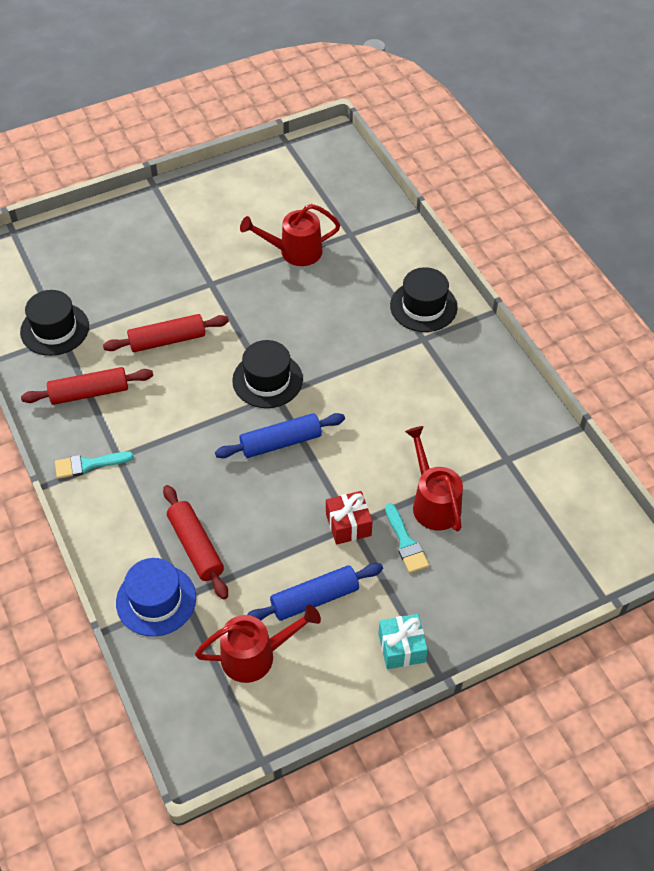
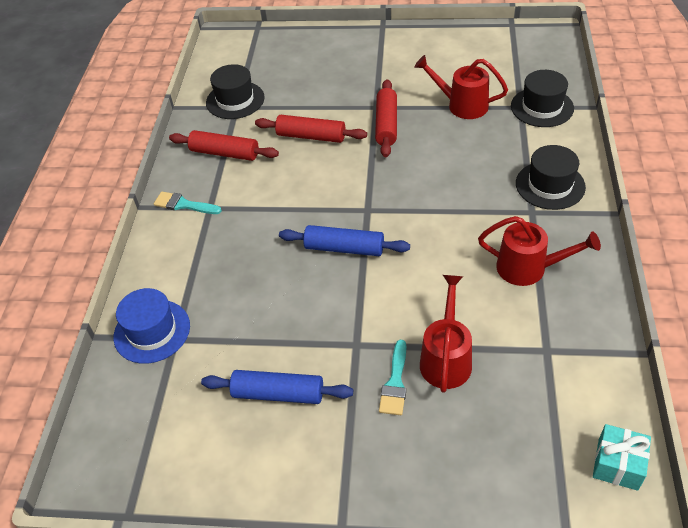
camera: 35 degrees right, 5 degrees down
(196, 546) = (214, 303): red rolling pin -> red rolling pin (386, 124)
(256, 655) = (194, 418): red watering can -> red watering can (529, 268)
(267, 380) = (369, 195): black hat -> black hat (542, 107)
(348, 525) = (353, 342): red gift -> none
(401, 648) = (324, 480): turquoise gift -> turquoise gift (618, 464)

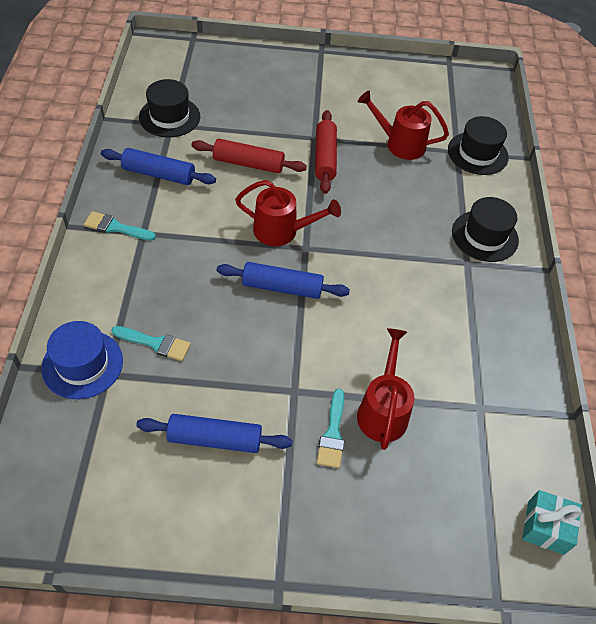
camera: 10 degrees left, 5 degrees up
(221, 308) = (155, 343): none -> turquoise brush
(225, 153) = (159, 174): red rolling pin -> blue rolling pin
(529, 268) = (464, 321): red watering can -> red watering can (282, 231)

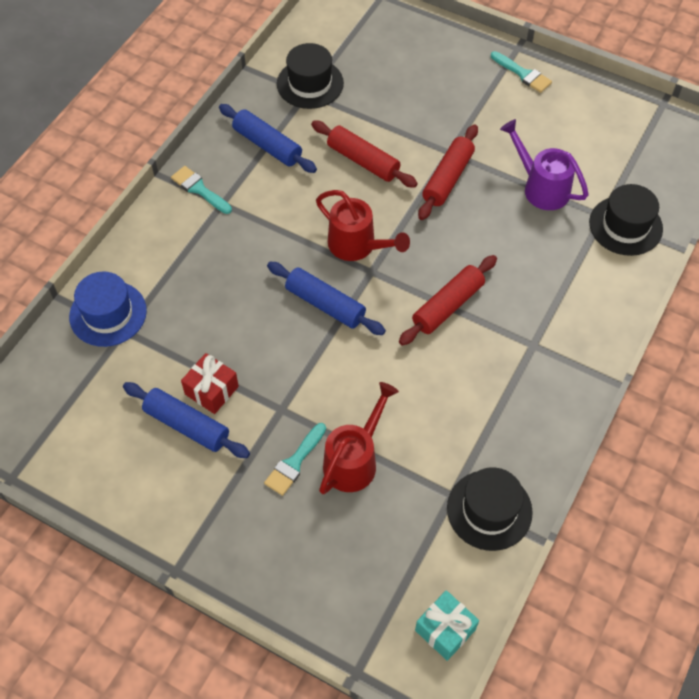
camera: 30 degrees right, 5 degrees up
(155, 343) = (179, 317): turquoise brush -> turquoise brush (523, 74)
(221, 398) = (211, 390): none -> red gift
(383, 255) = (447, 306): none -> red rolling pin
(399, 144) = (540, 187): red watering can -> purple watering can
(484, 236) = (572, 323): black hat -> black hat (489, 510)

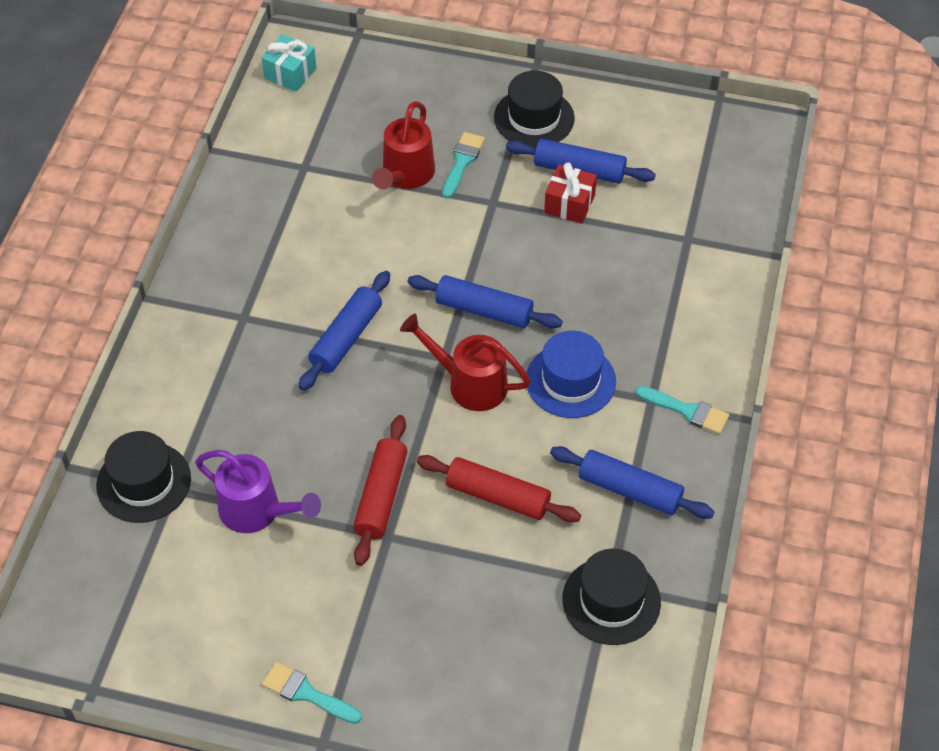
camera: 165 degrees right, 5 degrees down
(108, 313) = (714, 251): blue hat -> blue hat (570, 381)
(447, 306) = (346, 338): red rolling pin -> blue rolling pin
(489, 510) = (266, 162): black hat -> black hat (534, 118)

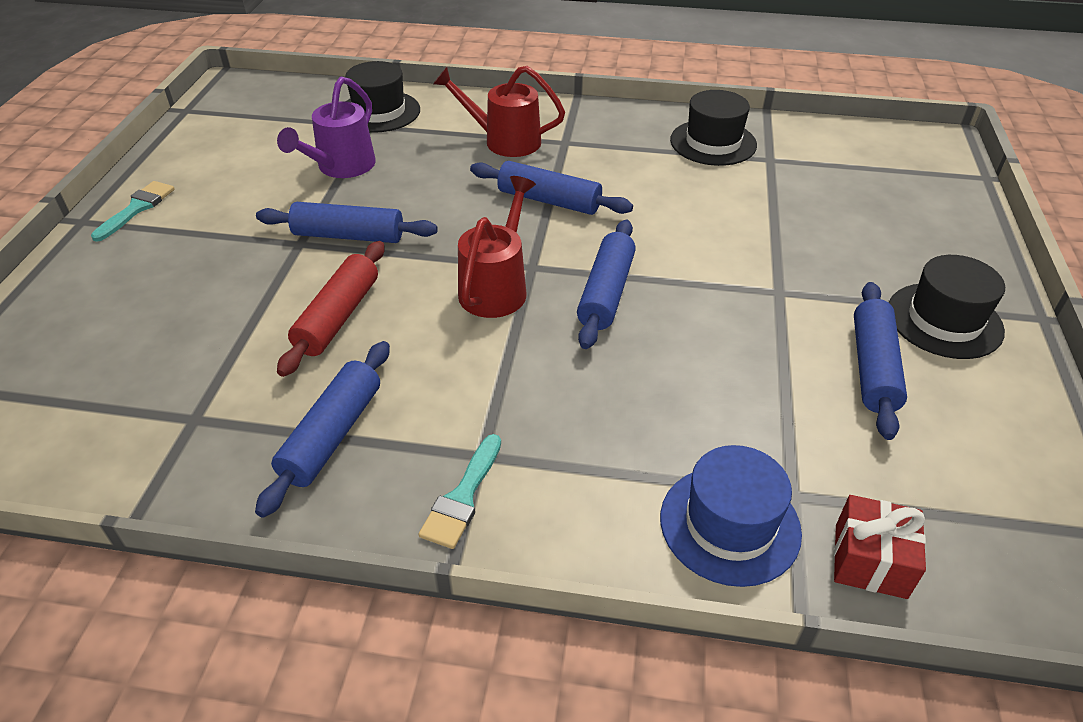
camera: 85 degrees right, 10 degrees down
(290, 73) = (896, 141): turquoise gift -> none
(381, 496) = (349, 235): red rolling pin -> blue rolling pin
(405, 175) = (789, 223): red watering can -> red watering can (504, 141)
(462, 162) = (833, 264): turquoise brush -> none
(569, 204) = (806, 360): red gift -> red gift (870, 561)
(570, 381) = (507, 372): blue hat -> blue hat (729, 524)
(611, 600) = (170, 420): black hat -> black hat (713, 142)

